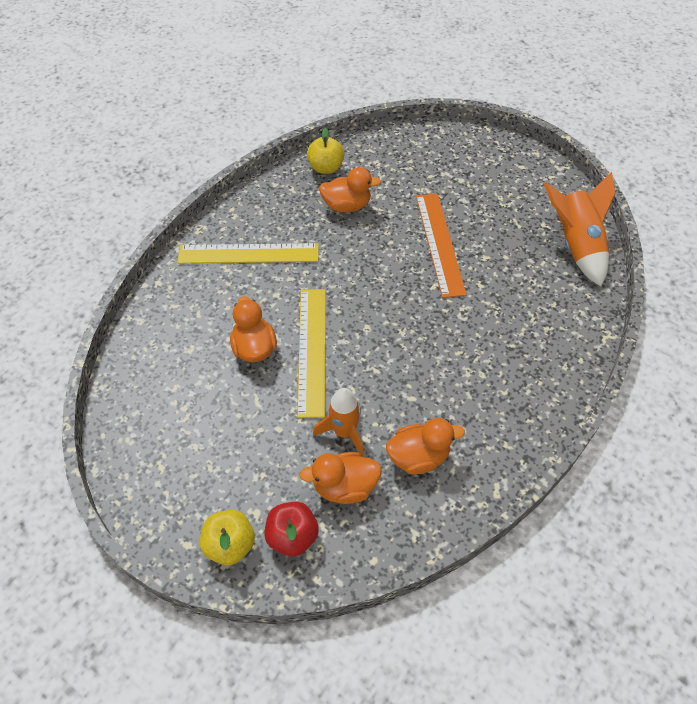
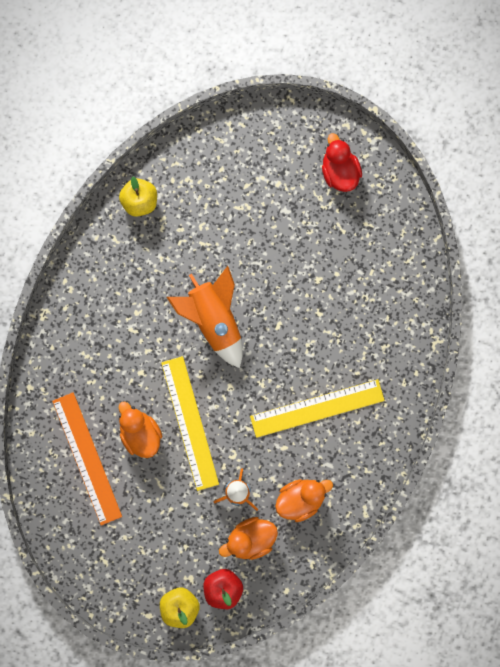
camera: 15 degrees left, 25 degrees up
(248, 254) = (100, 332): yellow ruler -> yellow ruler (317, 408)
(347, 206) = (174, 248): orange duck -> none
(439, 243) = (273, 273): orange ruler -> orange ruler (87, 458)
(523, 183) = (339, 172): none -> red duck
(575, 246) = (398, 243): orange rocket -> orange rocket (214, 320)

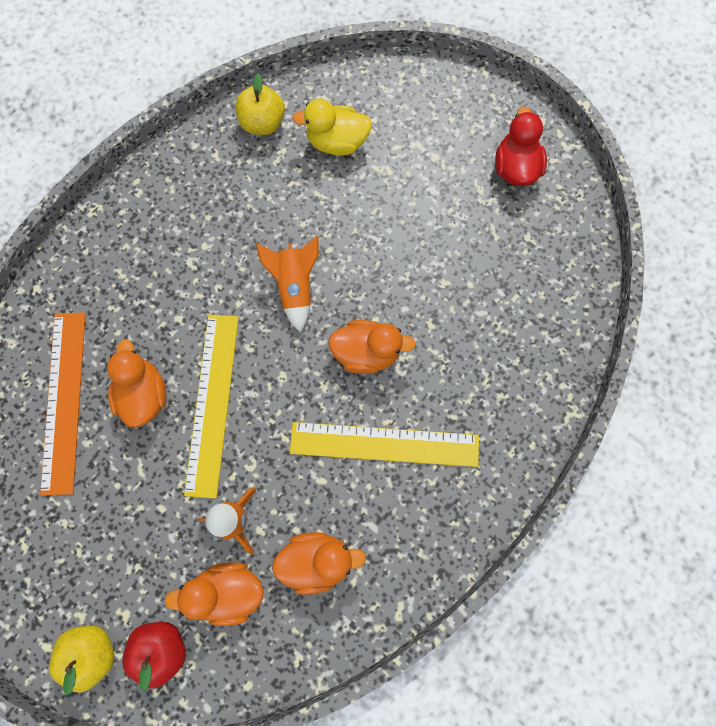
camera: 20 degrees right, 5 degrees down
(201, 197) = (337, 142): none -> yellow duck
(214, 320) = (295, 287): orange rocket -> orange rocket, size x0.67
(282, 349) = (367, 352): none -> orange duck

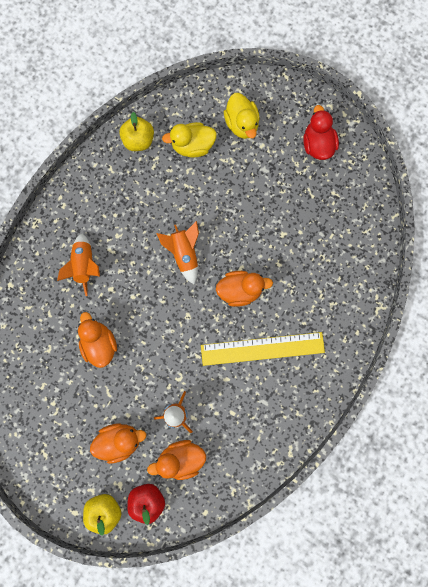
camera: 10 degrees left, 5 degrees up
(64, 401) = (48, 357): orange ruler -> none
(149, 279) = (84, 265): none -> orange rocket
(212, 403) = (146, 341): yellow ruler -> none
(317, 560) = (233, 429): orange duck -> orange duck (119, 440)
(411, 124) = (241, 124): none -> yellow duck

